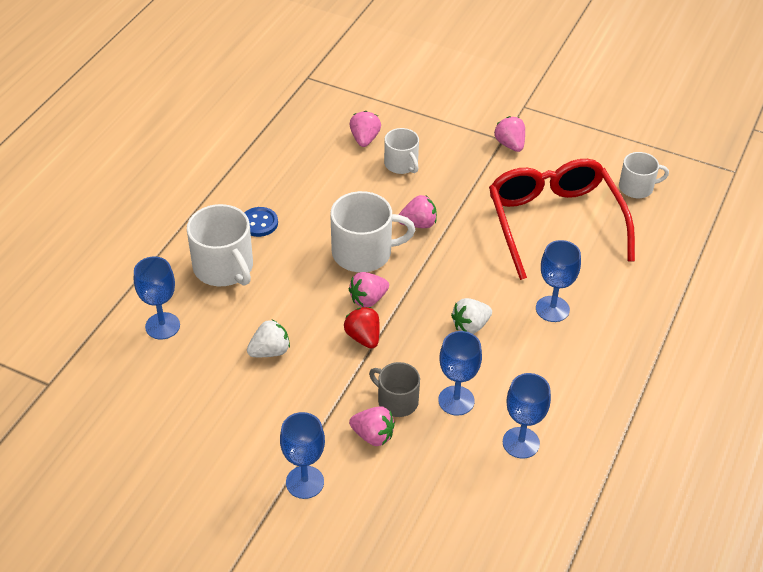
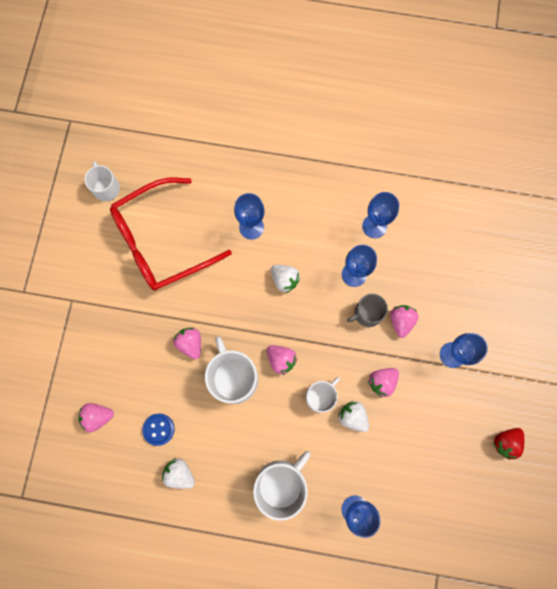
camera: 105 degrees left, 30 degrees up
(259, 223) = (224, 473): blue button -> blue button (158, 429)
(276, 189) = (180, 473): none -> white strawberry
(363, 337) = (318, 352): red strawberry -> red strawberry (505, 442)
(397, 401) = (367, 313): grey mug -> grey mug turned 45 degrees clockwise
(401, 164) = (123, 376): white mug -> white mug (320, 396)
(510, 144) = (76, 293): pink strawberry -> pink strawberry (382, 382)

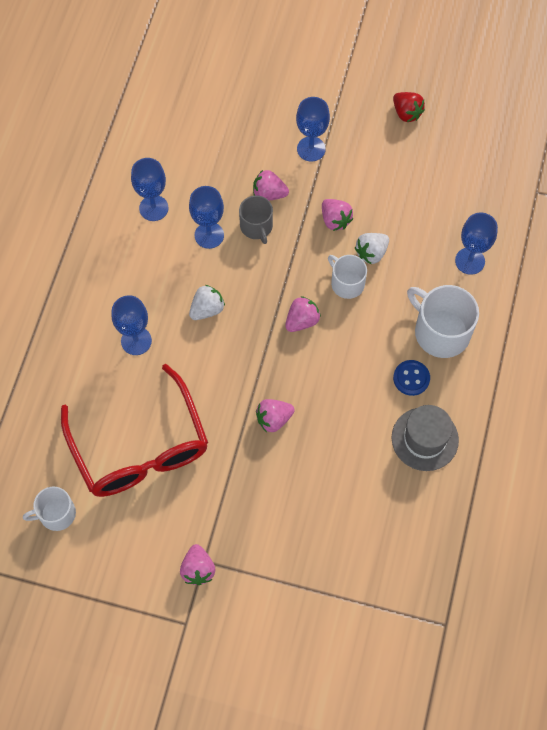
camera: 85 degrees left, 10 degrees down
(98, 416) = (354, 531): pink strawberry -> pink strawberry (198, 569)
(158, 429) = (373, 460): blue button -> blue button (411, 378)
(180, 473) = (425, 439): white strawberry -> grey hat
(233, 377) = (318, 373): white mug -> none

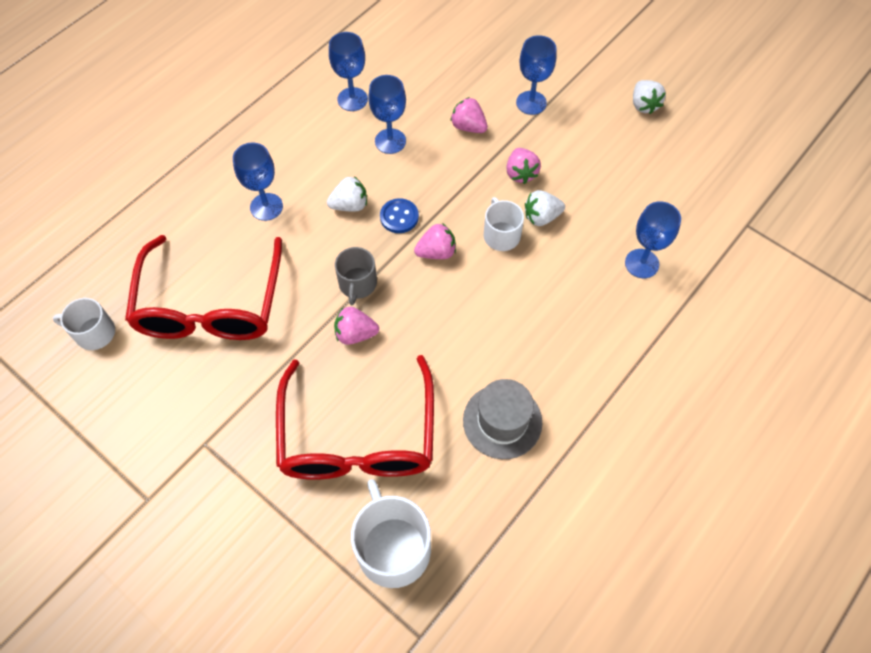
camera: 25 degrees right, 5 degrees down
(198, 569) = (193, 449): pink strawberry -> none
(256, 226) = (440, 150): grey mug -> grey mug (357, 284)
(321, 501) = (358, 437): none -> red glasses
(406, 113) = (644, 105): red strawberry -> white strawberry
(411, 378) = (520, 353): blue button -> blue button (399, 217)
(440, 332) = (575, 320): white mug -> white mug (393, 547)

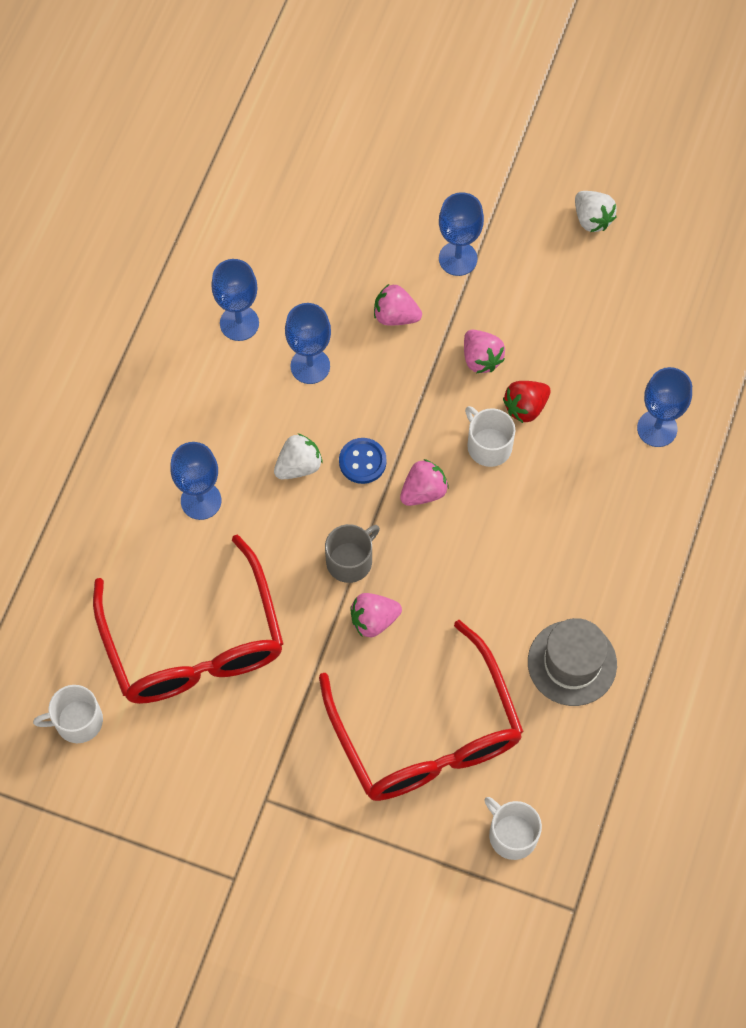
camera: 20 degrees left, 5 degrees up
(357, 284) = (350, 560): grey mug -> grey mug turned 120 degrees counterclockwise
(393, 547) = (512, 834): white mug -> white mug, size x0.61
(541, 217) = (525, 407): white strawberry -> red strawberry

